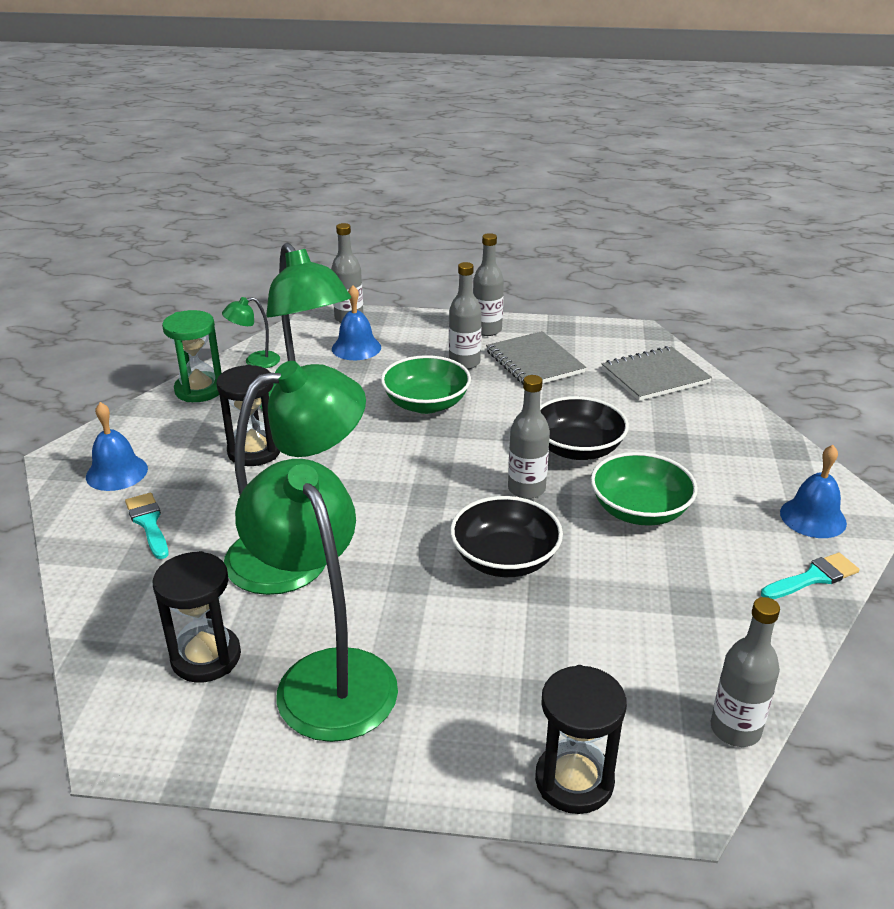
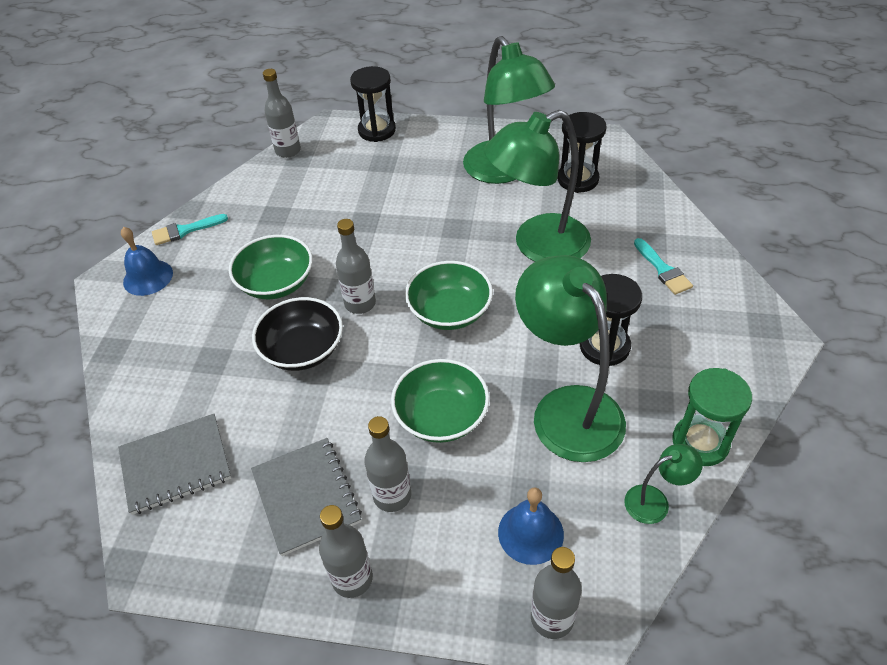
camera: 175 degrees left, 15 degrees up
(117, 472) = (720, 321): blue bell -> none
(419, 481) = (449, 311): none -> green bowl
(505, 559) = (389, 242): black bowl -> none

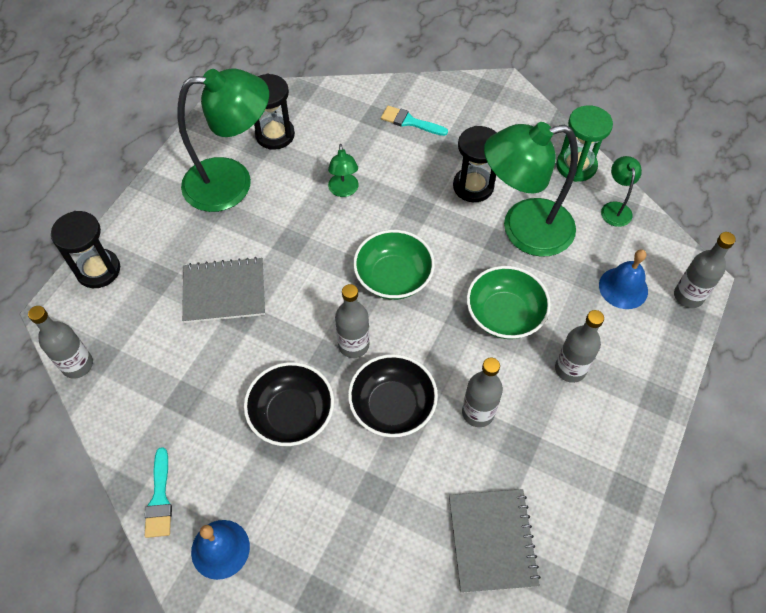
camera: 75 degrees left, 10 degrees up
(276, 283) = (292, 414): green bowl -> black bowl
(306, 496) = (555, 433): grey notebook -> grey notebook (224, 291)
(352, 578) = (635, 414): grey bottle -> grey bottle (478, 412)
(538, 246) = (344, 191): green lamp -> green lamp, size x0.44
(663, 270) = (410, 122): turquoise brush -> turquoise brush turned 150 degrees counterclockwise

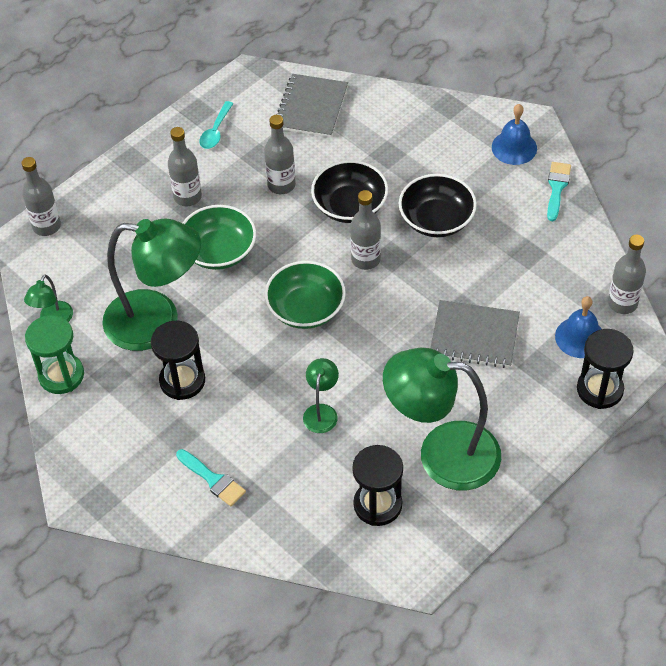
camera: 160 degrees left, 5 degrees down
(588, 468) = (216, 131): none -> turquoise spoon
(623, 288) = (98, 247): blue bell -> blue bell (580, 337)

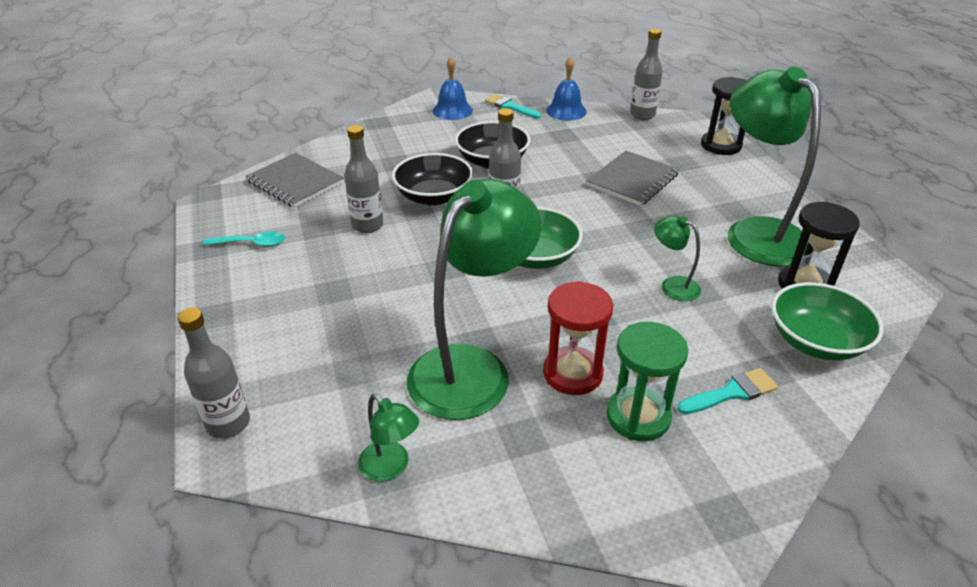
camera: 65 degrees left, 15 degrees down
(61, 375) = (490, 490): green hourglass -> green hourglass (638, 417)
(182, 381) = (572, 373): black hourglass -> red hourglass
(187, 197) = (315, 289): grey bottle -> none
(216, 131) = (251, 244): turquoise spoon -> turquoise spoon turned 45 degrees counterclockwise
(219, 251) = (412, 289): green bowl -> green bowl (816, 341)
(442, 453) = (756, 232): green lamp -> green lamp turned 120 degrees clockwise
(580, 337) = (664, 139): blue bell -> blue bell (566, 111)

